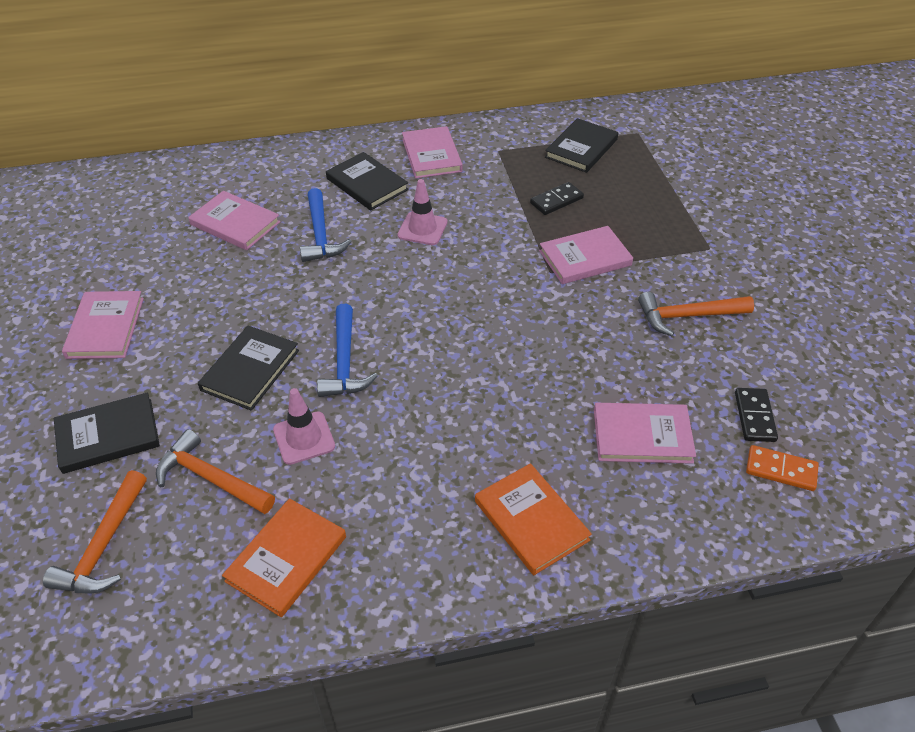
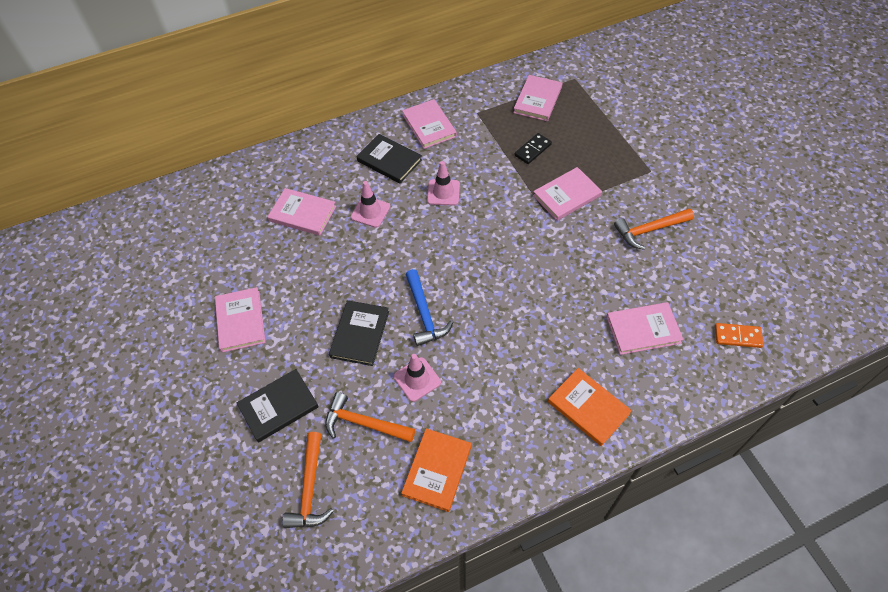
camera: 10 degrees left, 10 degrees up
(321, 235) = (370, 212): blue hammer -> pink traffic cone
(581, 148) = (537, 100): black book -> pink book
(755, 416) = (712, 300): black domino -> none

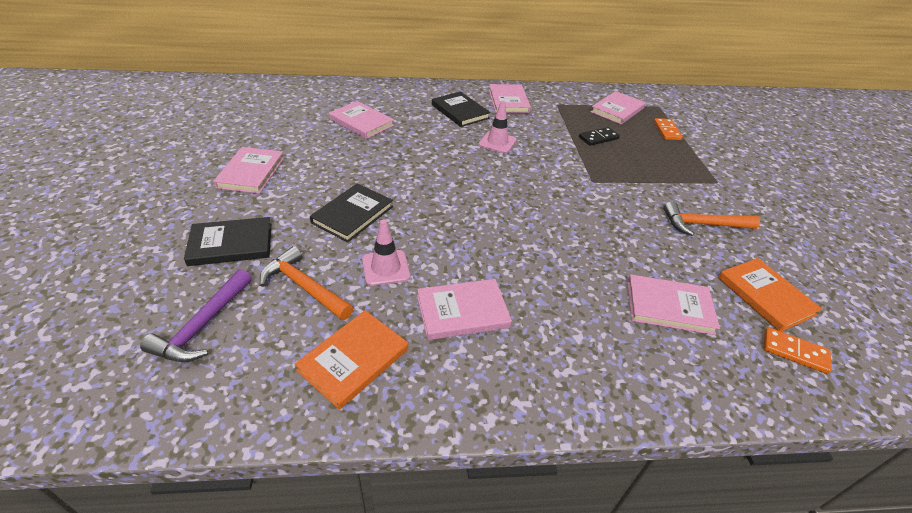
camera: 15 degrees right, 15 degrees down
(310, 489) = (202, 326): orange hammer -> purple hammer
(370, 212) = (422, 137): pink traffic cone -> none
(424, 314) = (427, 219): blue hammer -> none
(566, 195) = (620, 176): pink book -> pink book (462, 311)
(588, 407) = (571, 361): orange book -> orange book (765, 296)
(591, 115) = (666, 131): none -> orange domino

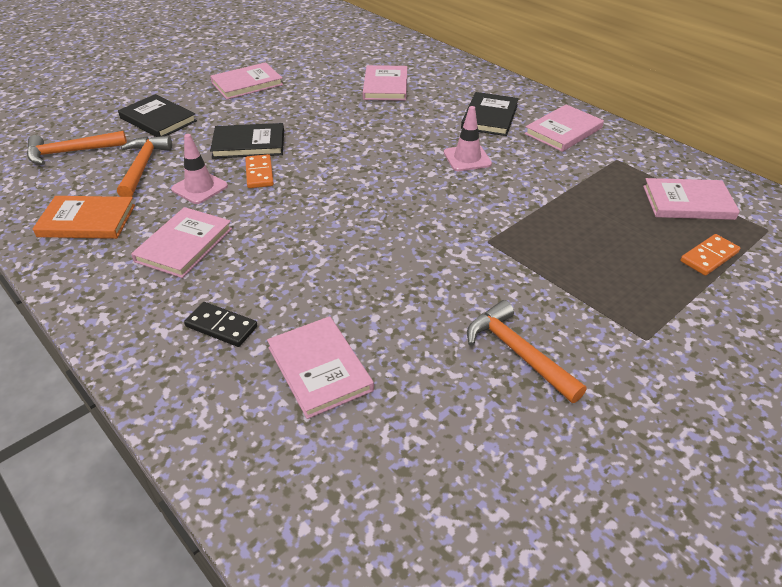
camera: 55 degrees right, 0 degrees up
(202, 326) = (70, 152): purple hammer -> orange hammer
(462, 311) = (184, 245): pink book -> pink book turned 75 degrees clockwise
(598, 138) = (590, 213): black domino -> black domino (221, 326)
(765, 296) = (429, 449): orange book -> none
(794, 352) = (342, 501): orange domino -> orange domino (259, 173)

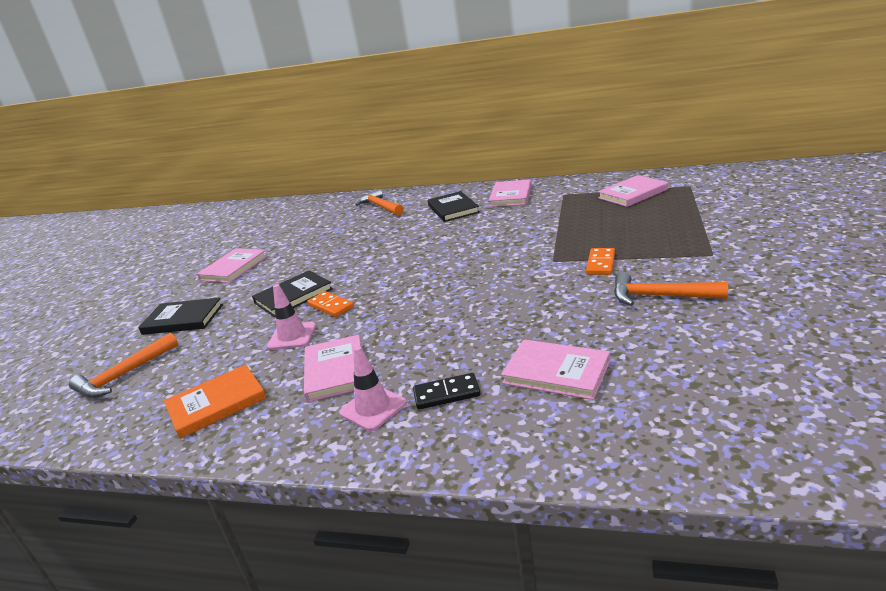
camera: 30 degrees left, 15 degrees down
(143, 166) = (216, 349): orange hammer -> orange hammer (380, 206)
(385, 86) = (352, 225): pink book -> none
(467, 158) = (472, 232): pink traffic cone -> pink traffic cone (373, 408)
(709, 257) = (682, 209): orange domino -> orange domino (600, 263)

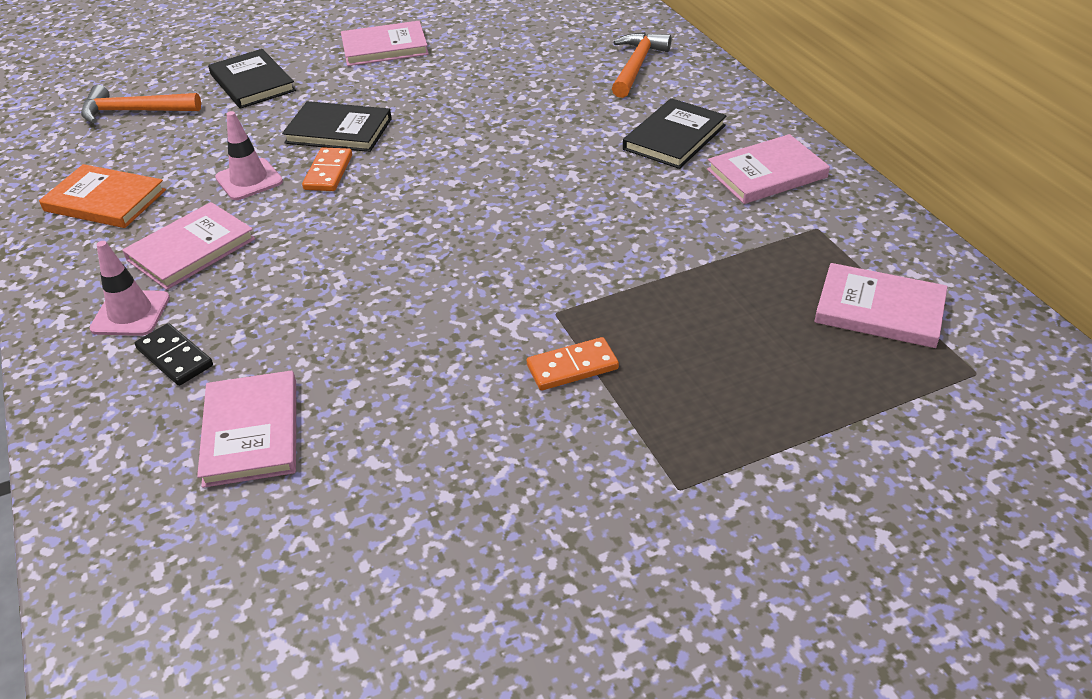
camera: 50 degrees right, 15 degrees up
(659, 296) = (497, 466): orange hammer -> none

